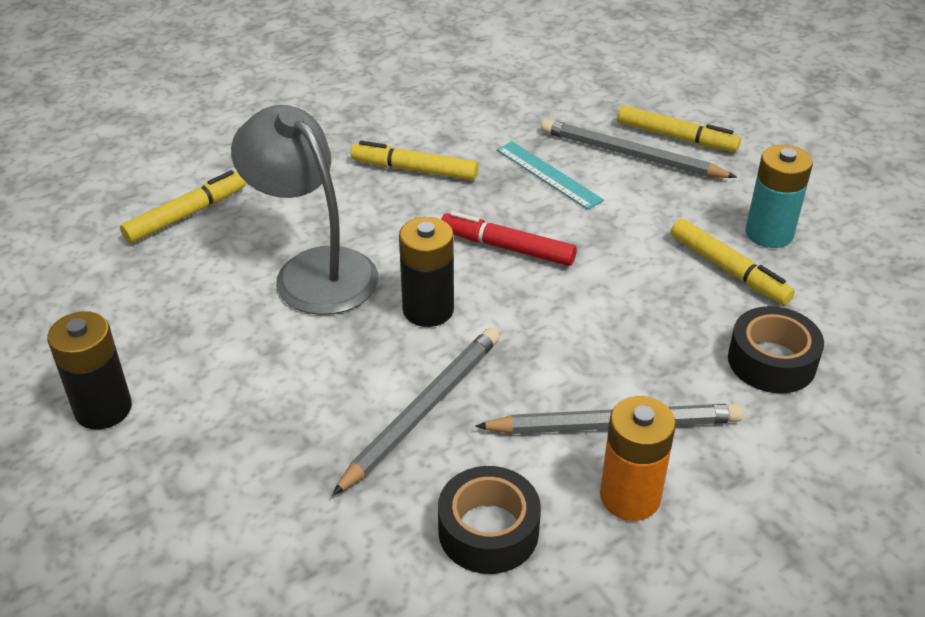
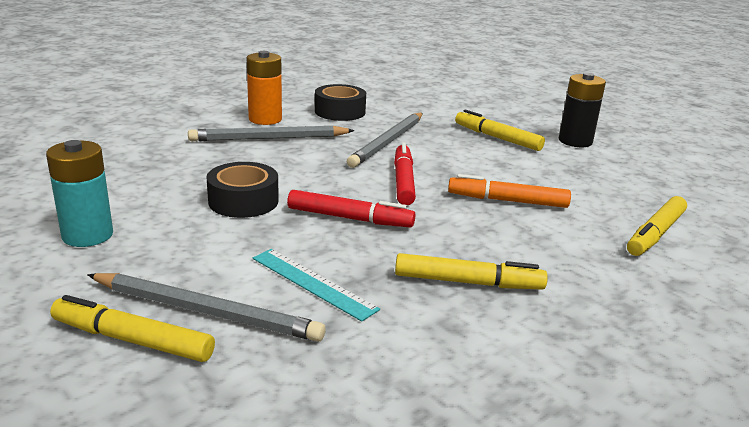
camera: 170 degrees right, 15 degrees down
(313, 270) = (507, 201): grey lamp -> orange marker
(428, 310) = (403, 181): black battery -> red marker
(728, 270) = (149, 208): yellow marker -> yellow marker (497, 138)
(771, 361) = (149, 162): black tape -> black tape (243, 201)

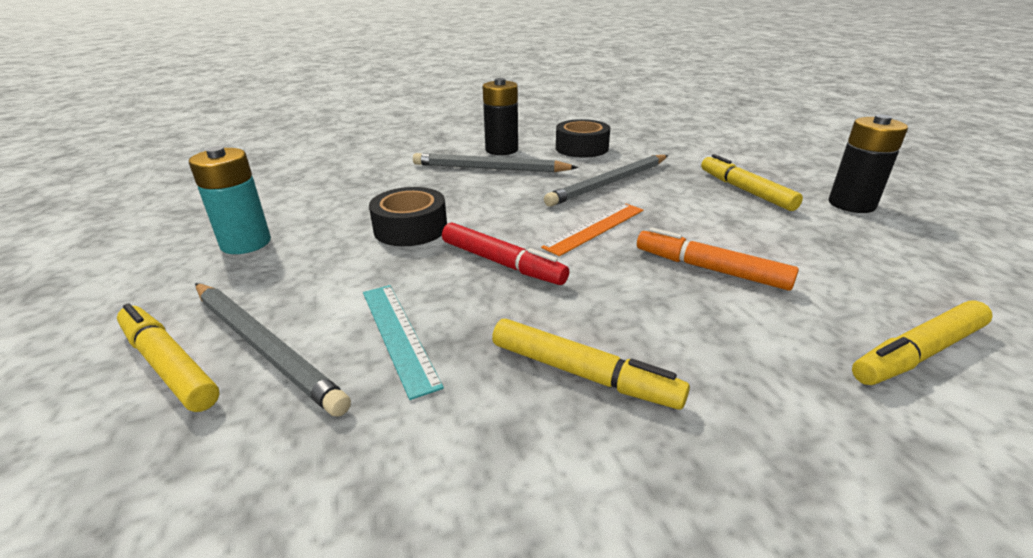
camera: 25 degrees right, 5 degrees up
(265, 119) = (501, 150): orange battery -> black battery
(403, 181) = (595, 228): red marker -> orange ruler

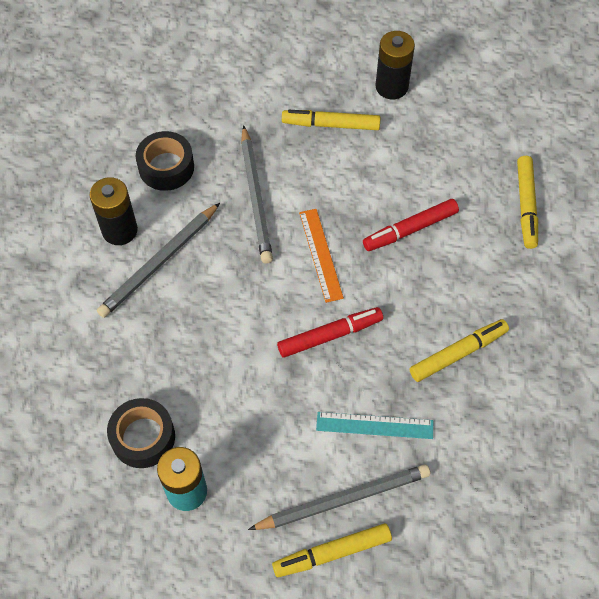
camera: 60 degrees left, 30 degrees up
(410, 228) = (240, 370): black tape -> black tape (143, 437)
(710, 269) = (410, 229): orange marker -> red marker

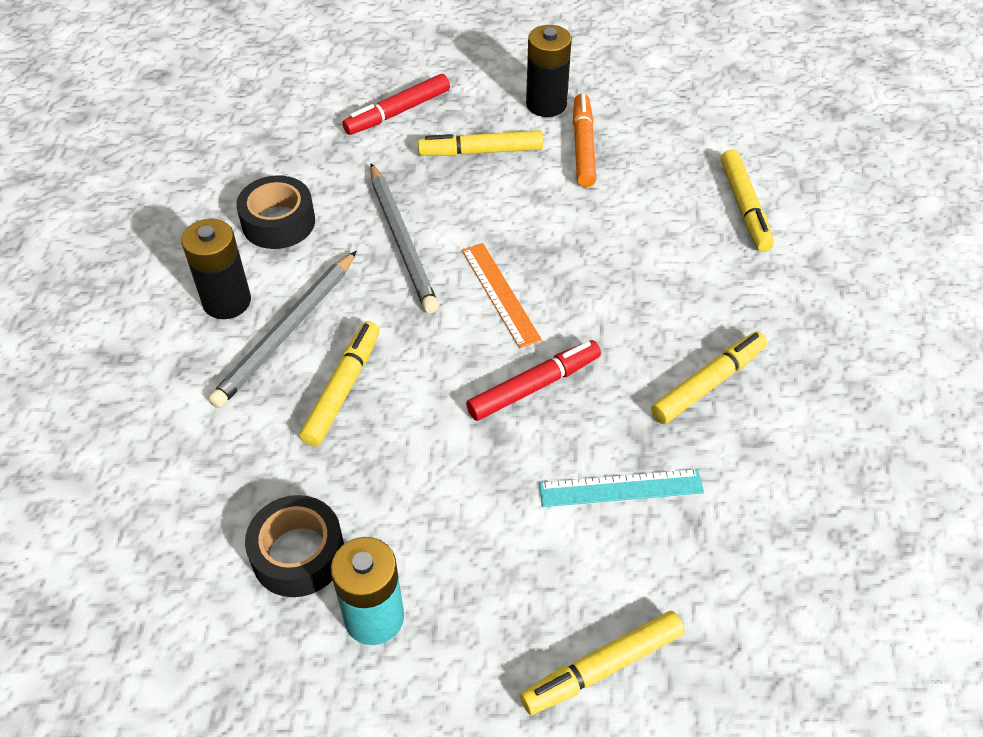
camera: 10 degrees left, 10 degrees down
(192, 315) = (343, 389): none -> yellow marker
(343, 499) = (600, 591): grey pencil -> none
(410, 229) = (608, 251): red marker -> red marker (397, 112)
(412, 131) = (583, 147): none -> orange marker

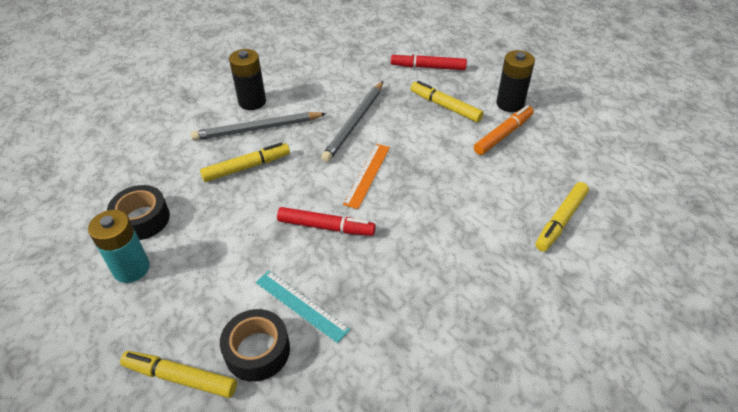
camera: 45 degrees right, 5 degrees down
(278, 222) = (314, 83): black tape -> black tape (257, 351)
(708, 383) = (414, 293): yellow marker -> none

